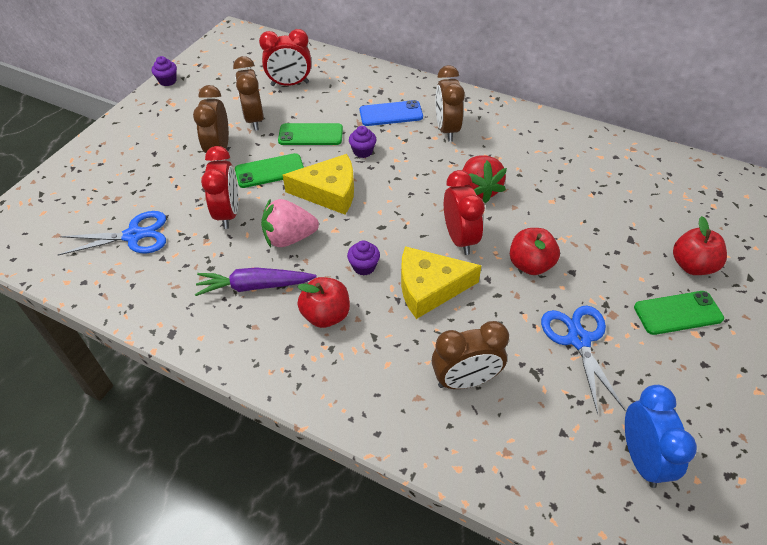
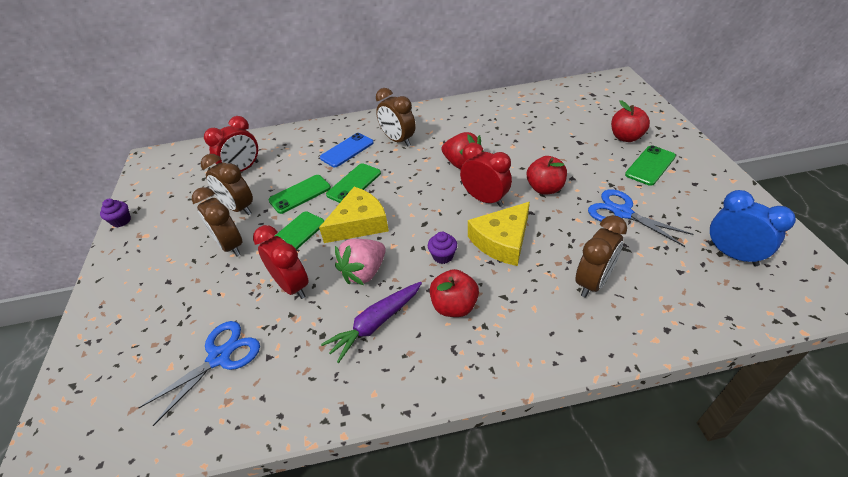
camera: 35 degrees left, 5 degrees down
(363, 151) = (354, 184): purple cupcake -> green phone

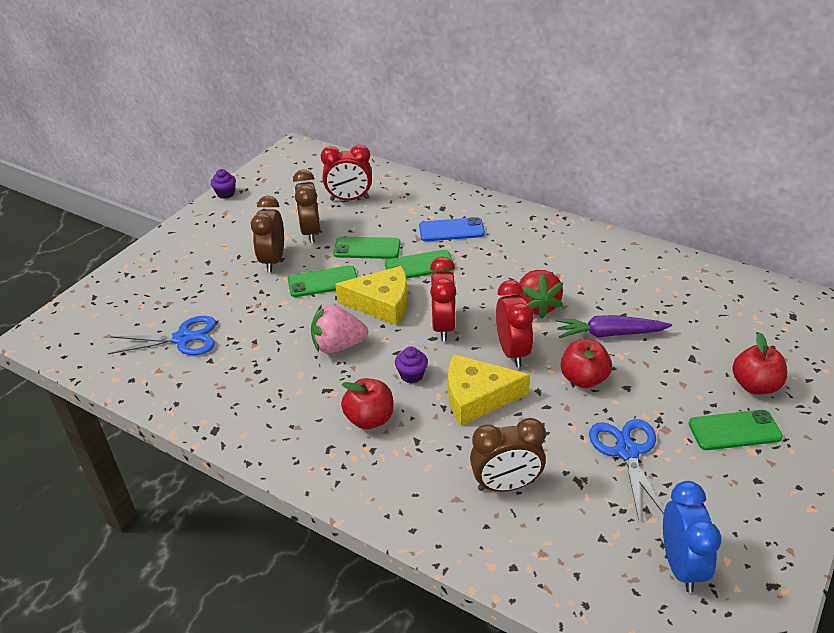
camera: 40 degrees right, 5 degrees down
(292, 286) = (278, 321): red clock -> red clock (443, 327)
(375, 324) = (300, 389): purple carrot -> purple carrot (609, 334)
(398, 140) = (508, 247): brown clock -> none

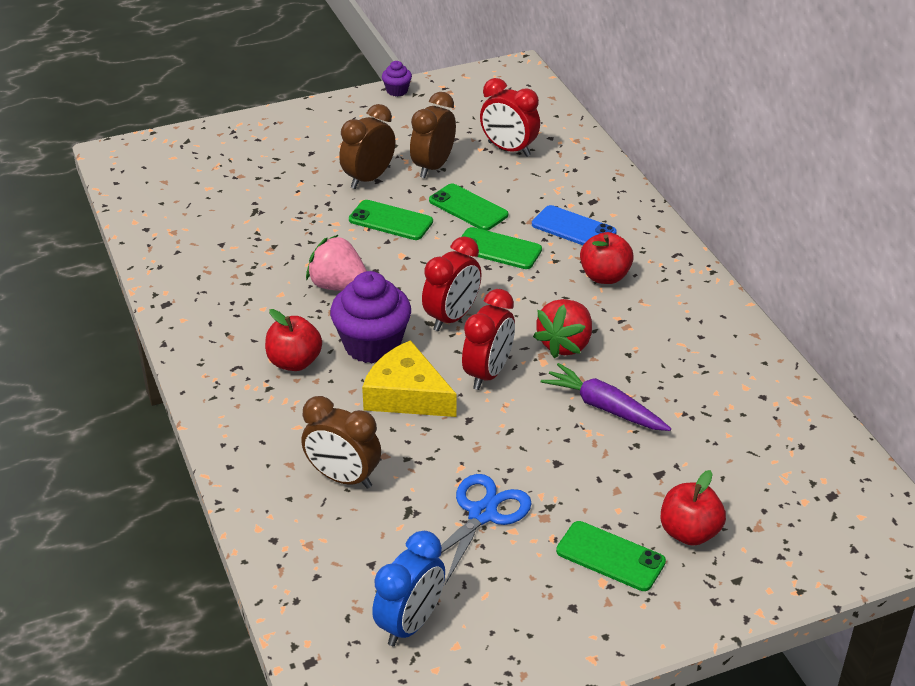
camera: 35 degrees right, 0 degrees up
(183, 338) = (219, 214): blue scissors -> none
(382, 303) = (421, 267): yellow cheese -> none
(412, 375) = (372, 345): purple cupcake -> purple cupcake, size x2.13
(583, 379) = (524, 433): red apple -> red apple (605, 276)

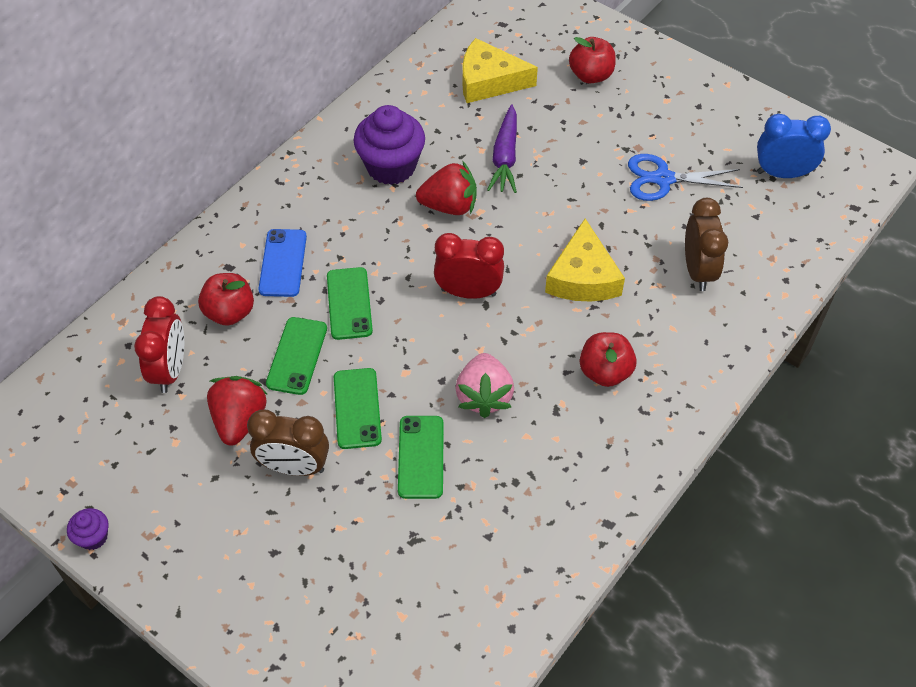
camera: 120 degrees left, 15 degrees up
(372, 345) = (543, 329): purple cupcake -> purple cupcake (391, 166)
(433, 167) = (239, 420): brown clock -> red strawberry
(488, 373) = (519, 238): red clock -> none
(605, 276) = (342, 215): red apple -> red apple (230, 312)
(610, 556) = (643, 104): green phone -> green phone (421, 457)
(732, 442) = (489, 81): none -> yellow cheese

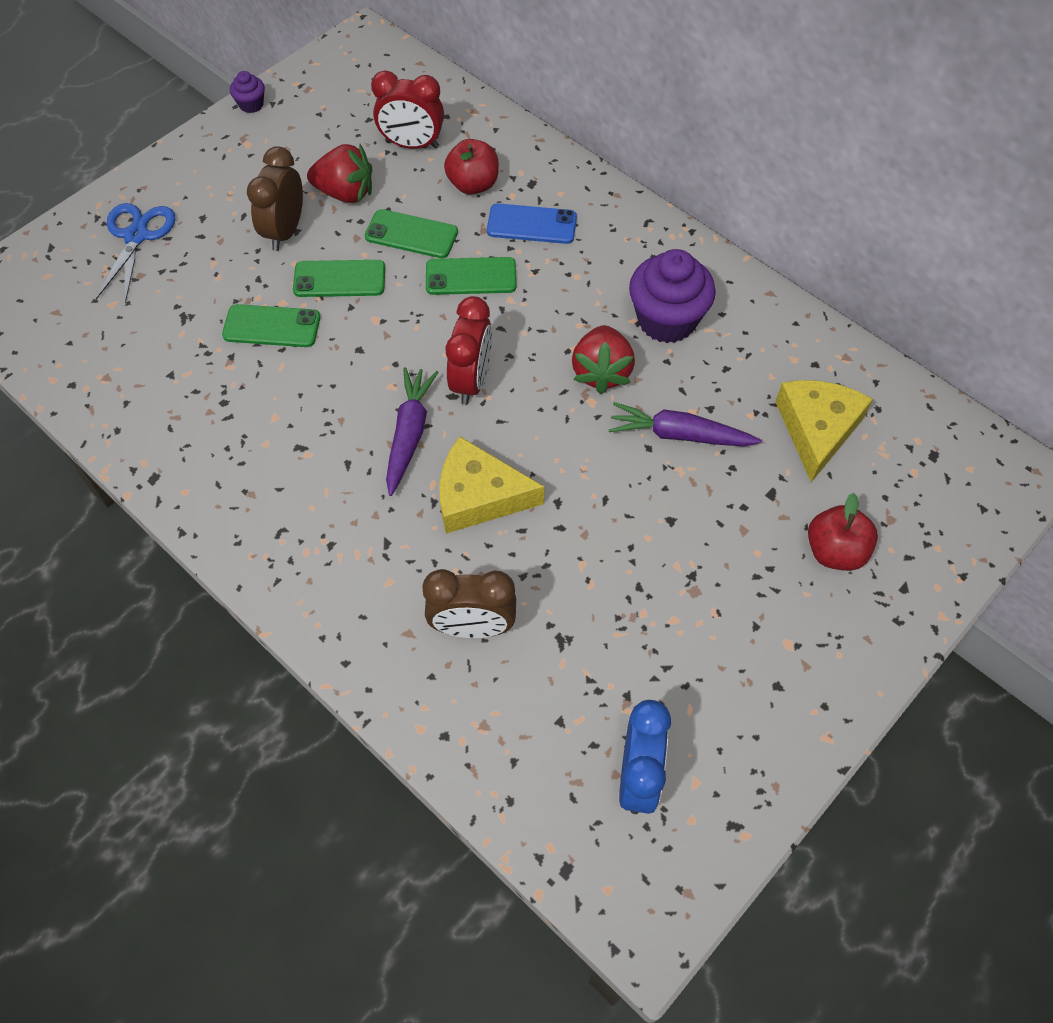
camera: 95 degrees right, 5 degrees up
(484, 396) = (331, 384): pink strawberry -> none
(530, 330) = (409, 434): none -> purple carrot
(605, 372) = (339, 500): red apple -> none
(663, 179) = (634, 612): blue scissors -> blue scissors (136, 236)

